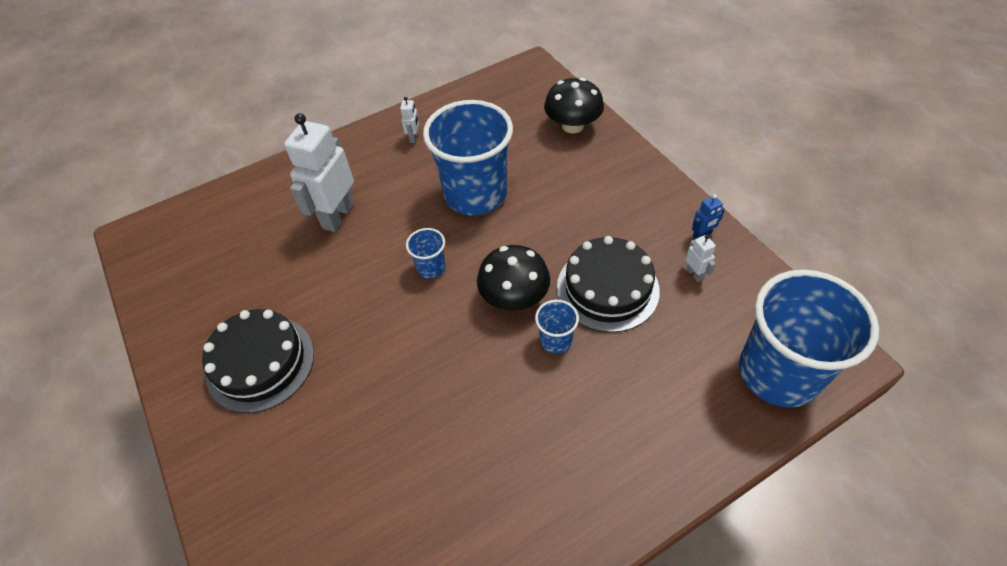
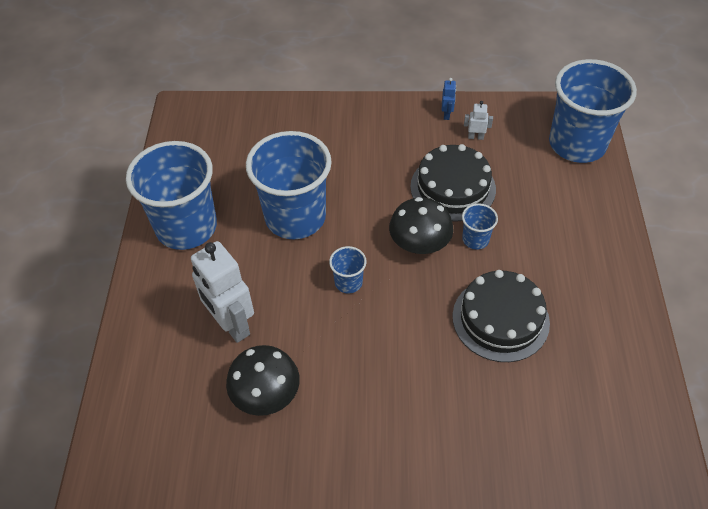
camera: 60 degrees left, 0 degrees up
(260, 363) = (355, 449): black cake -> black cake (500, 319)
(414, 137) = (186, 227): white robot -> blue cup
(572, 126) = (277, 121): black mushroom -> black mushroom (266, 394)

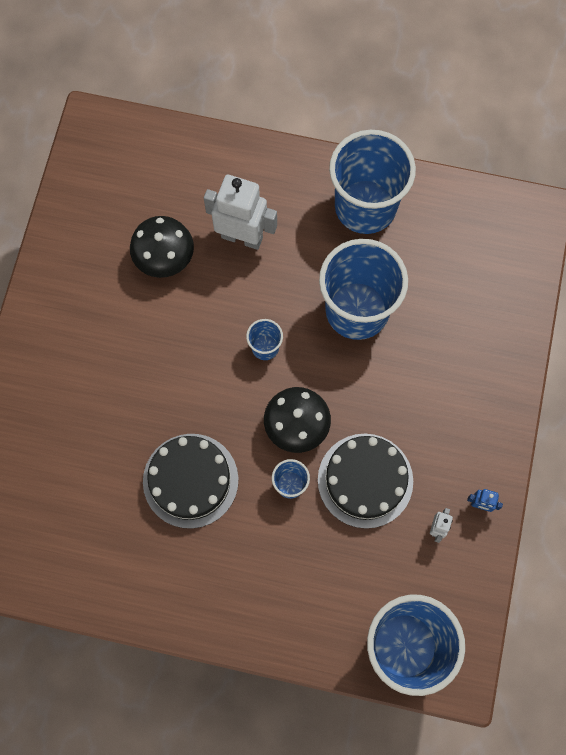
camera: 100 degrees right, 20 degrees up
(231, 324) = (242, 237): white robot -> white robot turned 45 degrees clockwise

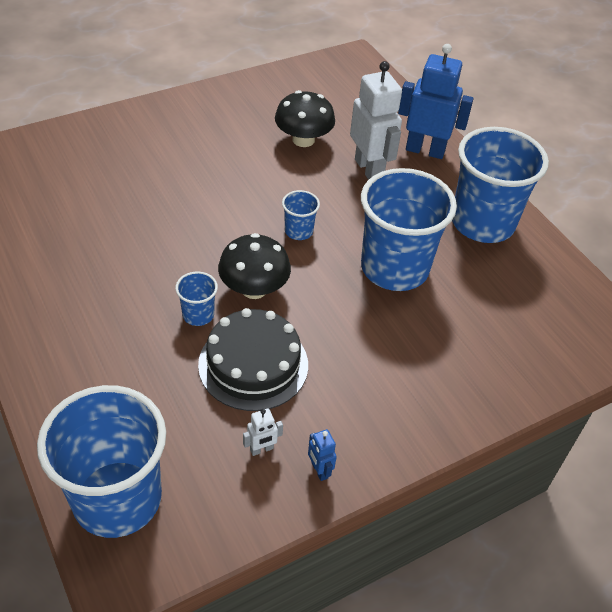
camera: 45 degrees right, 25 degrees down
(190, 480) = (140, 251): black cake -> none
(256, 174) = (425, 150): none -> blue robot

